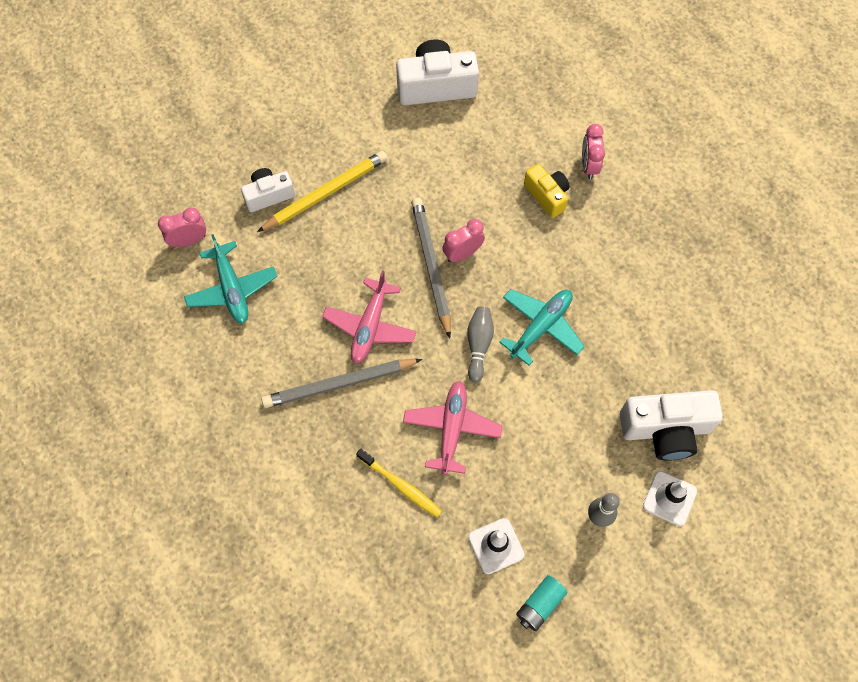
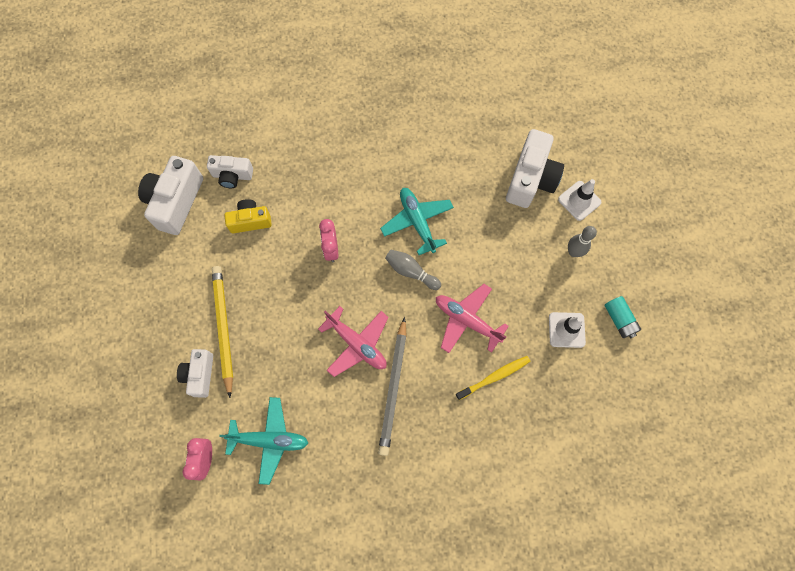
camera: 65 degrees left, 5 degrees up
(431, 266) = (329, 276): grey pencil -> none
(493, 122) = (232, 176): none -> white camera
(547, 195) = (315, 168): yellow camera -> yellow camera (250, 221)
(589, 165) = (306, 128): pink clock -> none

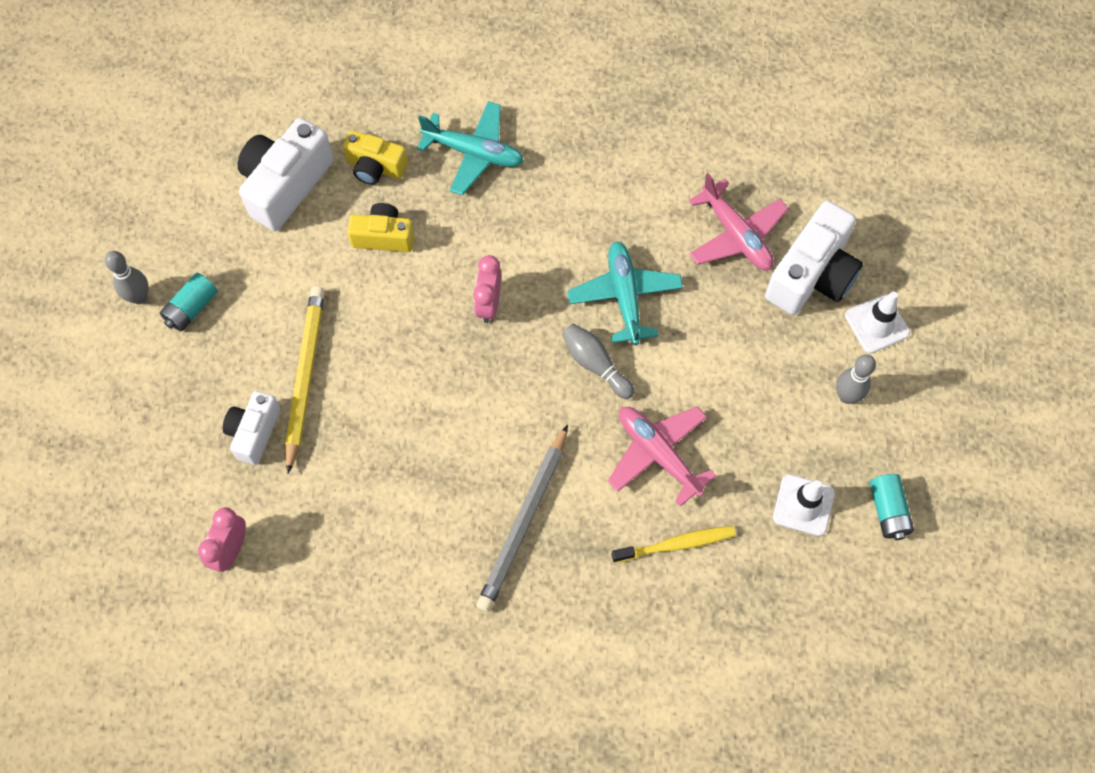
camera: 15 degrees right, 5 degrees down
(97, 302) = (139, 297): none -> grey bowling pin
(135, 301) = (192, 308): none -> turquoise battery
(232, 176) = (375, 167): white camera -> yellow camera
(269, 440) = (327, 547): turquoise plane -> turquoise plane (473, 153)
(357, 344) = (488, 446): pink plane -> pink plane (736, 235)

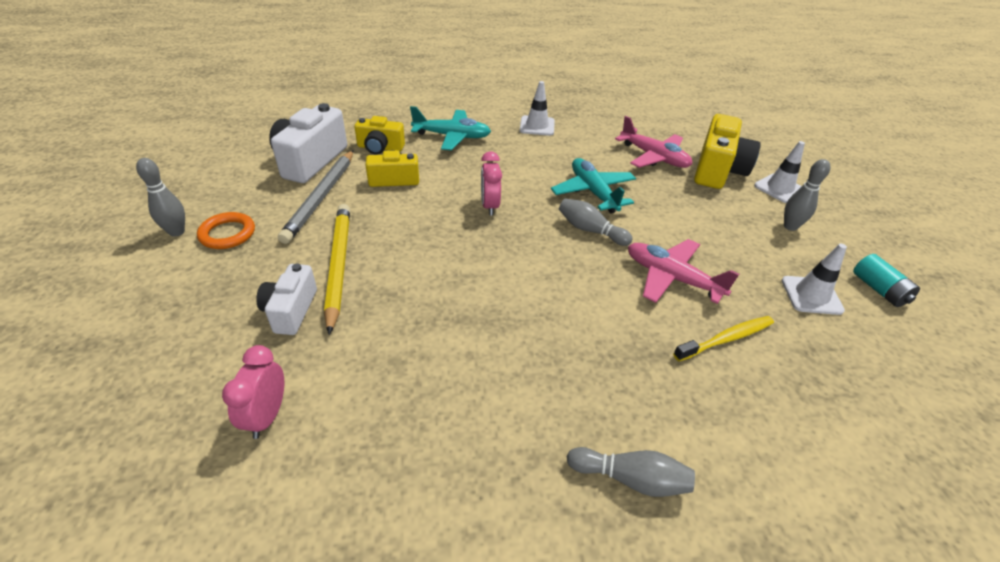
camera: 15 degrees left, 25 degrees down
(192, 308) = (227, 234): turquoise battery -> orange ring
(519, 667) = (630, 479): none -> grey bowling pin
(524, 522) = (578, 342): grey pencil -> grey pencil (321, 197)
(598, 142) = (537, 126): none -> white traffic cone
(812, 275) = (717, 170): white camera -> yellow camera

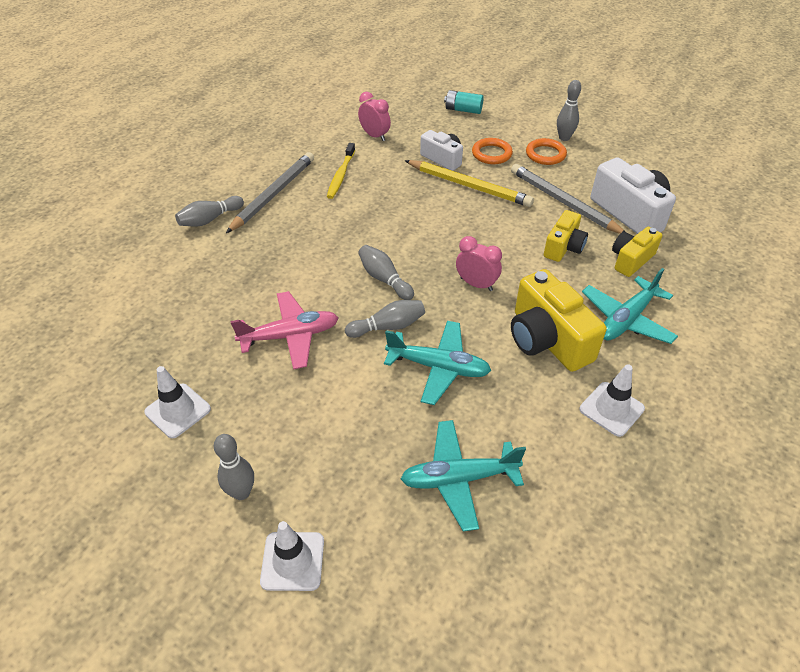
camera: 130 degrees right, 5 degrees up
(251, 274) = (491, 154): none -> orange ring
(511, 443) = (273, 194): none -> grey pencil
(543, 258) = (384, 279): none -> grey bowling pin
(653, 157) = (459, 478): pink plane -> turquoise plane
(717, 170) = (380, 526): yellow camera -> yellow camera (547, 339)
(726, 339) = (216, 319): yellow toothbrush -> yellow toothbrush (341, 175)
(879, 290) = (121, 471): turquoise battery -> turquoise battery (463, 110)

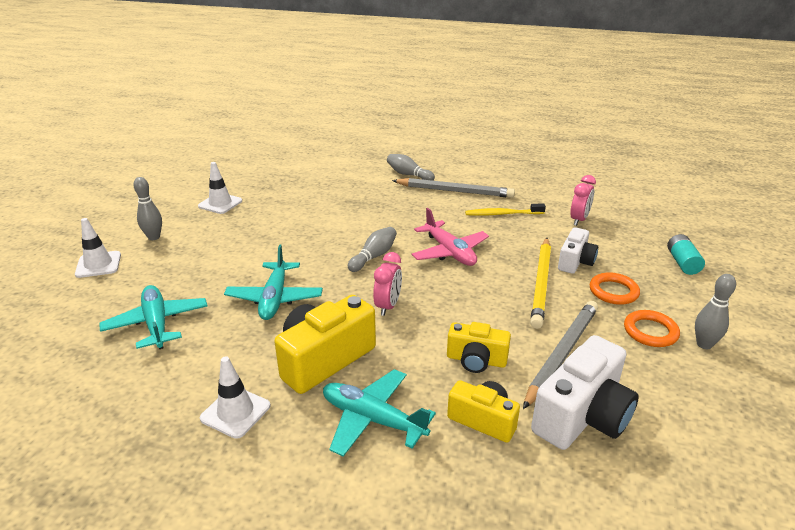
camera: 75 degrees right, 15 degrees down
(290, 336) = (295, 227): pink plane -> pink plane (449, 252)
(388, 327) = (316, 267): grey bowling pin -> none

